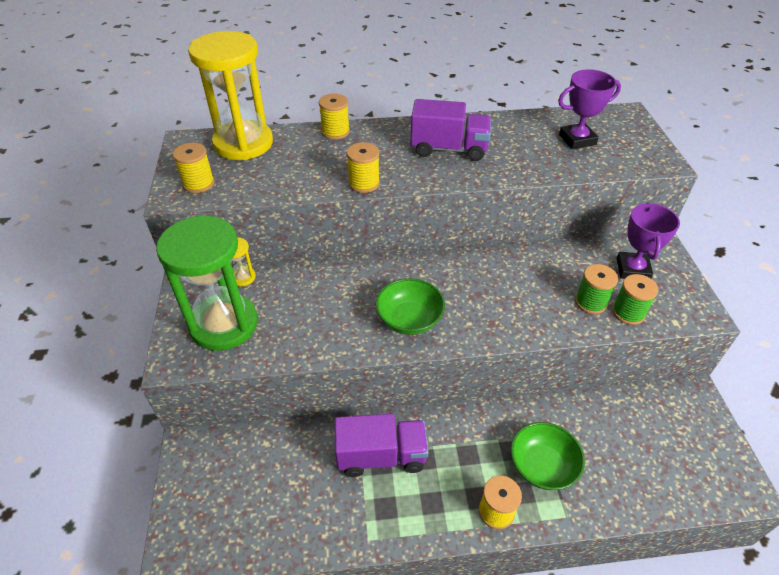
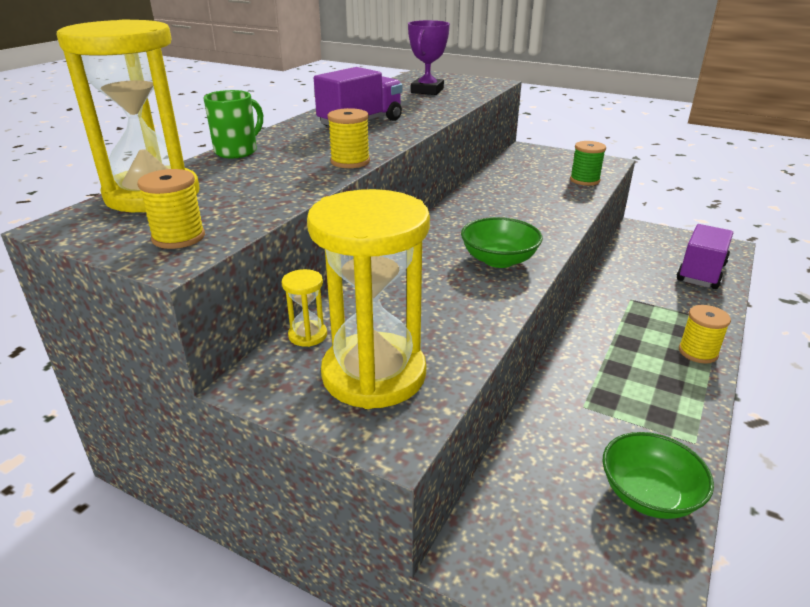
camera: 55 degrees left, 15 degrees down
(224, 324) = (374, 374): green hourglass -> yellow hourglass
(335, 132) = (237, 151): yellow spool -> green mug
(381, 456) = (595, 393): purple truck -> purple truck (701, 272)
(542, 466) = (663, 312): green bowl -> green bowl (648, 495)
(590, 302) = (560, 187): green spool -> none
(632, 269) = (542, 164): purple trophy -> none

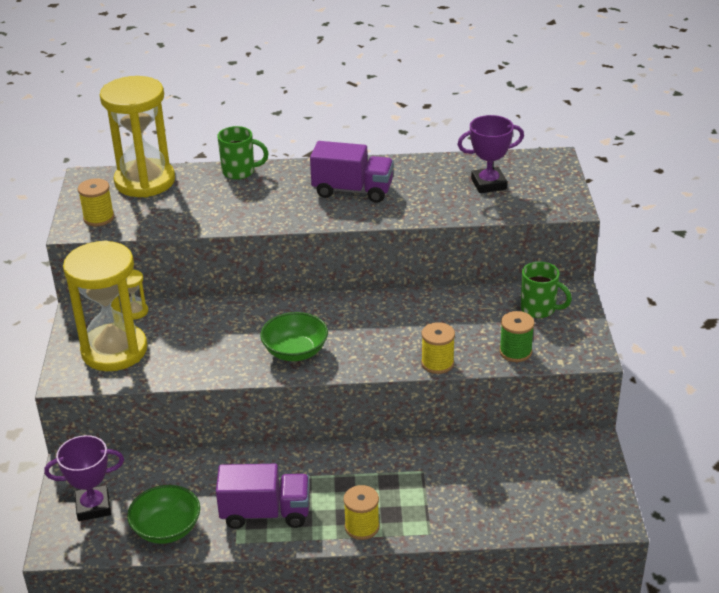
camera: 60 degrees right, 5 degrees up
(350, 162) = (260, 221): yellow spool -> yellow spool (437, 363)
(536, 161) = (539, 309): none -> green mug
(569, 559) = (93, 507): none -> purple trophy
(701, 272) = (523, 507): purple truck -> purple truck (265, 513)

